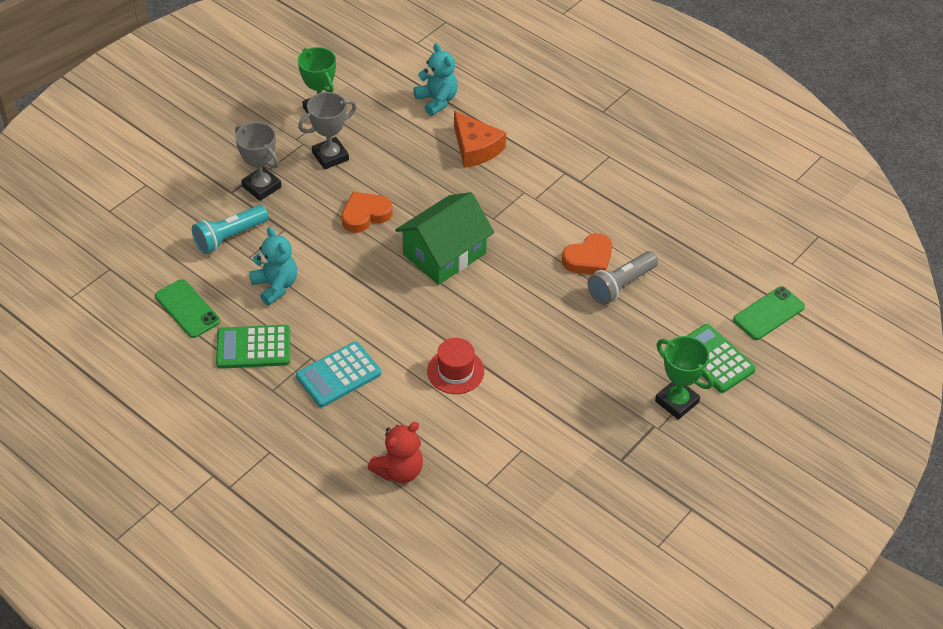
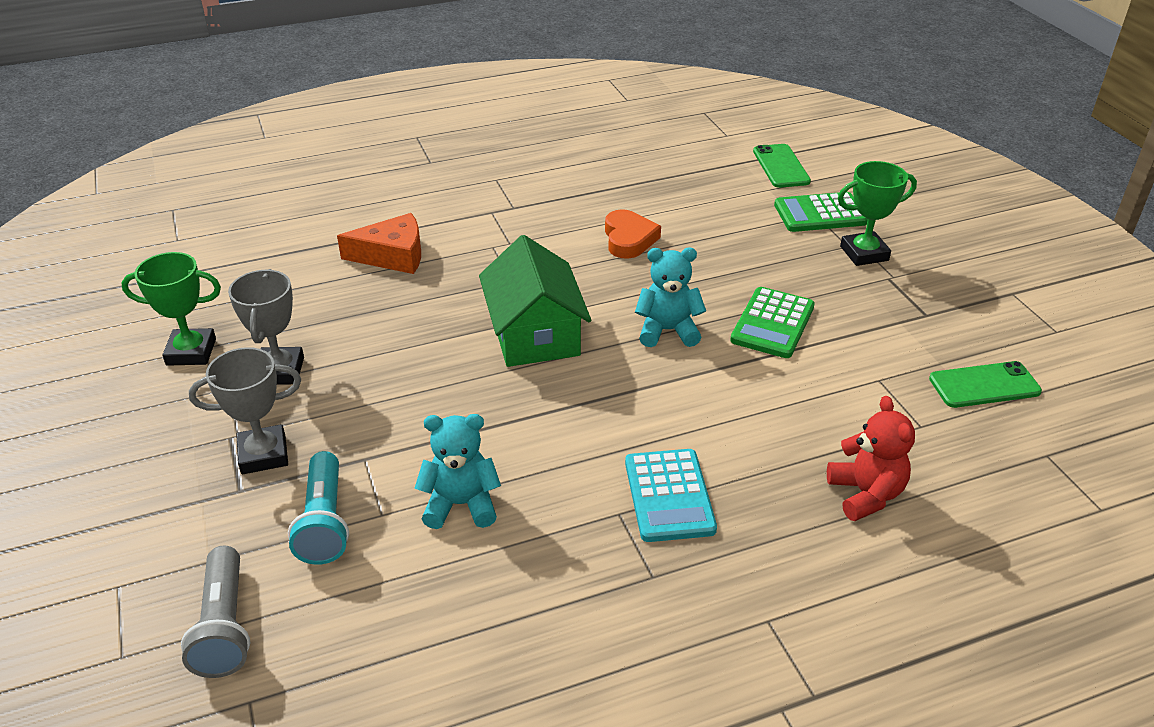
camera: 60 degrees left, 10 degrees down
(187, 309) = (423, 623): green phone -> green phone (984, 385)
(253, 347) = (558, 569): green calculator -> green calculator (772, 324)
(365, 215) = (411, 375): orange heart -> none
(437, 101) = (287, 257): turquoise teddy bear -> turquoise teddy bear (667, 331)
(455, 371) = (728, 389): red hat -> none
(621, 285) = (682, 232): grey flashlight -> grey flashlight (225, 626)

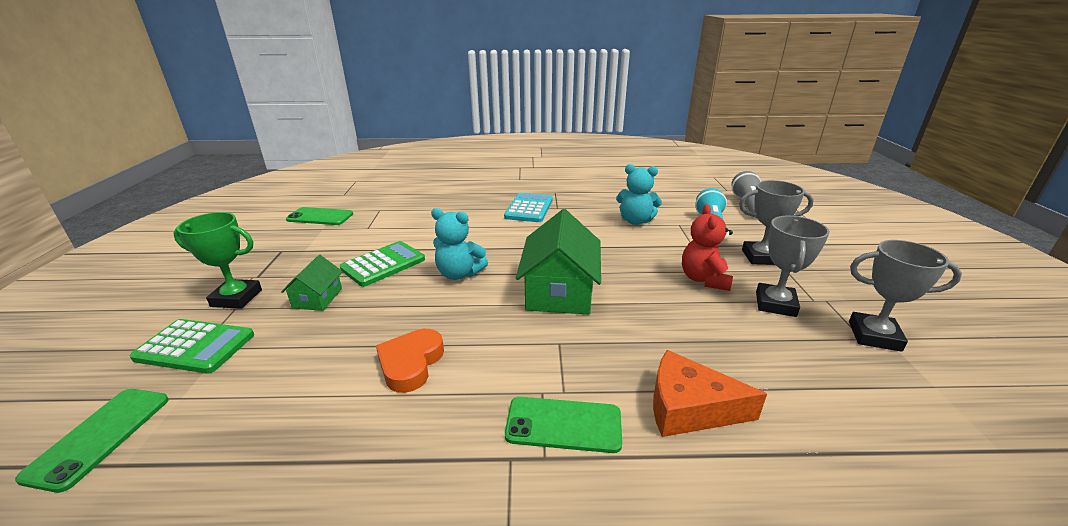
camera: 160 degrees left, 10 degrees down
(191, 352) = (874, 336): green trophy -> grey trophy
(485, 228) = (563, 424): none -> green phone
(785, 270) = (317, 298): none -> green house
(865, 494) = (440, 196): red teddy bear -> red teddy bear (704, 279)

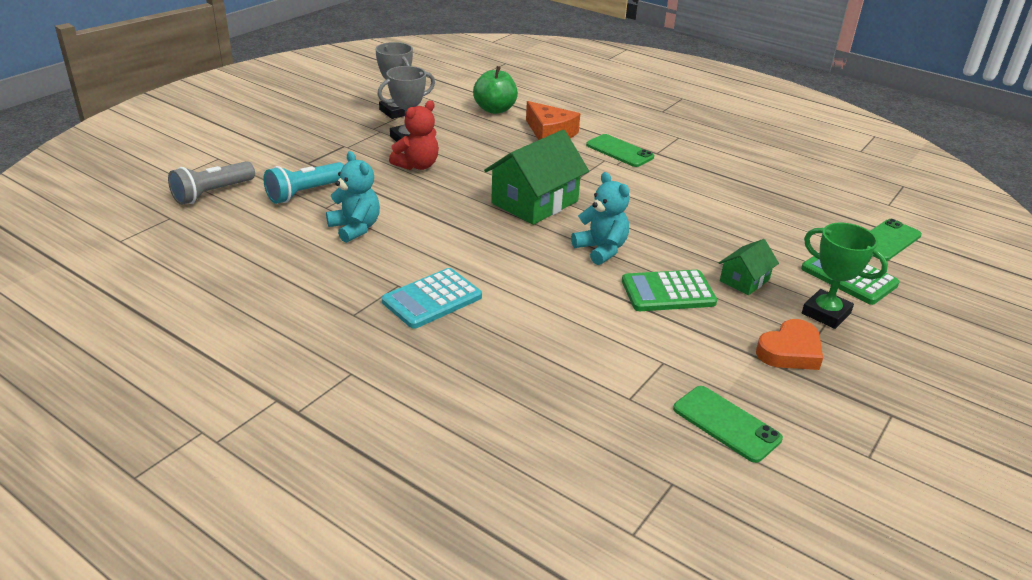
camera: 145 degrees left, 5 degrees up
(411, 363) = (685, 204): orange heart -> orange heart (790, 351)
(761, 257) = (339, 158): grey trophy -> none
(826, 417) = (495, 109): none -> green apple

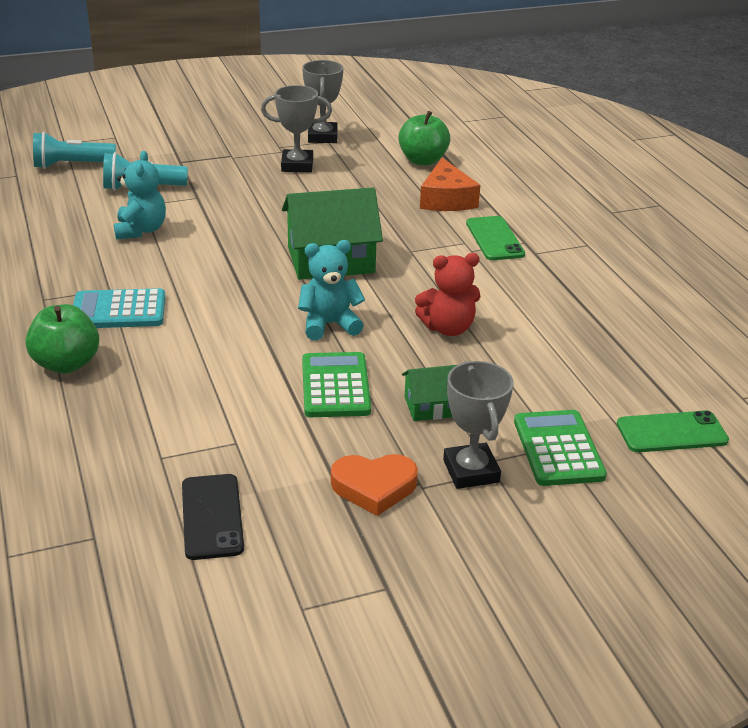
camera: 35 degrees right, 0 degrees up
(212, 193) = (72, 165): grey flashlight -> turquoise flashlight
(417, 165) = (270, 192): red teddy bear -> red teddy bear (448, 328)
(452, 359) = (66, 364): none -> green apple
(601, 250) = (329, 324): turquoise teddy bear -> turquoise teddy bear turned 105 degrees counterclockwise
(668, 292) = (335, 386): green calculator -> green calculator turned 60 degrees clockwise
(726, 424) = (212, 516): green phone -> black phone
(826, 313) = (471, 471): green trophy -> grey trophy

